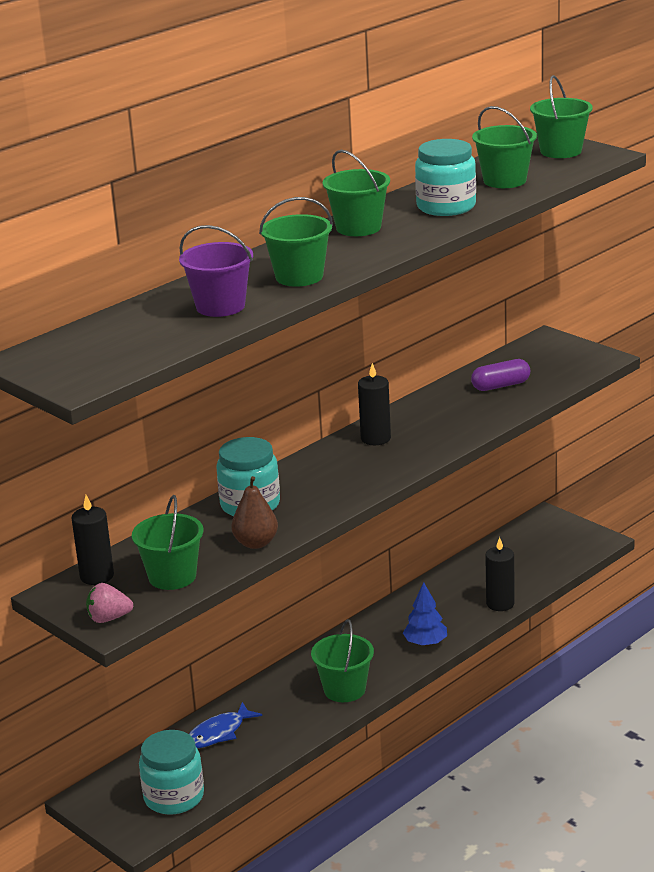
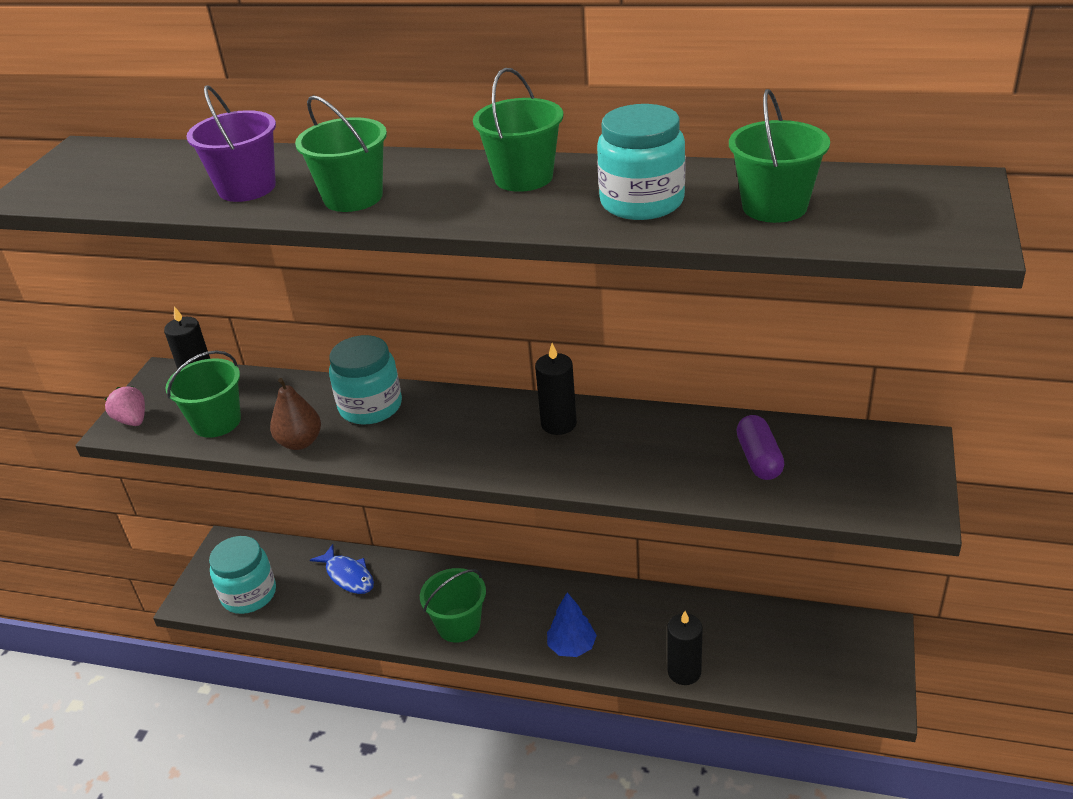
camera: 60 degrees right, 10 degrees up
(219, 733) = (348, 576): blue fish -> blue fish turned 150 degrees counterclockwise
(500, 386) = (759, 459): purple capsule -> purple capsule turned 45 degrees clockwise
(561, 151) = (934, 206): green bucket -> none

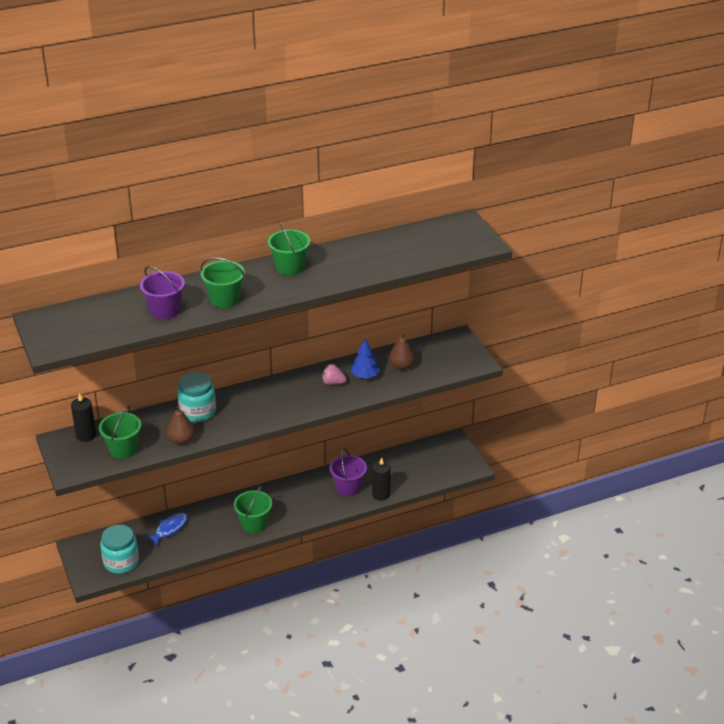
camera: 40 degrees left, 0 degrees up
(132, 420) = (73, 466): pink strawberry -> pink strawberry (333, 383)
(348, 576) = (169, 529): blue fish -> blue fish turned 60 degrees counterclockwise
(558, 424) = (300, 384): black candle -> none
(572, 646) = (319, 507): blue tree -> blue tree (365, 376)
(642, 202) = (353, 264): turquoise jar -> none
(642, 633) = (348, 487): none -> purple bucket
(759, 459) = (401, 366): purple capsule -> brown pear
(774, 207) = (406, 250): green bucket -> none

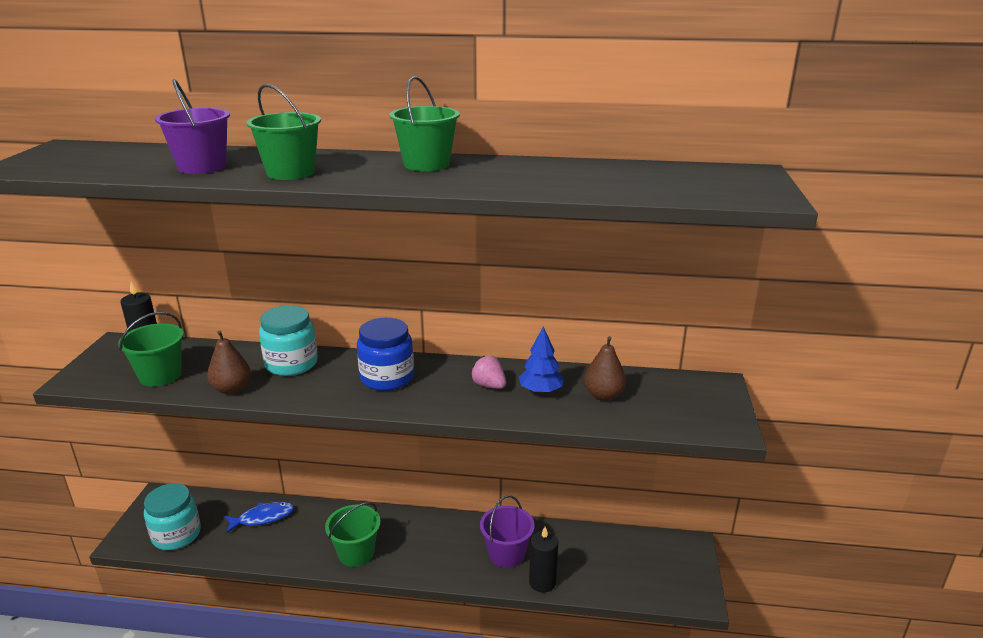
camera: 30 degrees right, 10 degrees down
(268, 399) = (387, 378): none -> blue jar

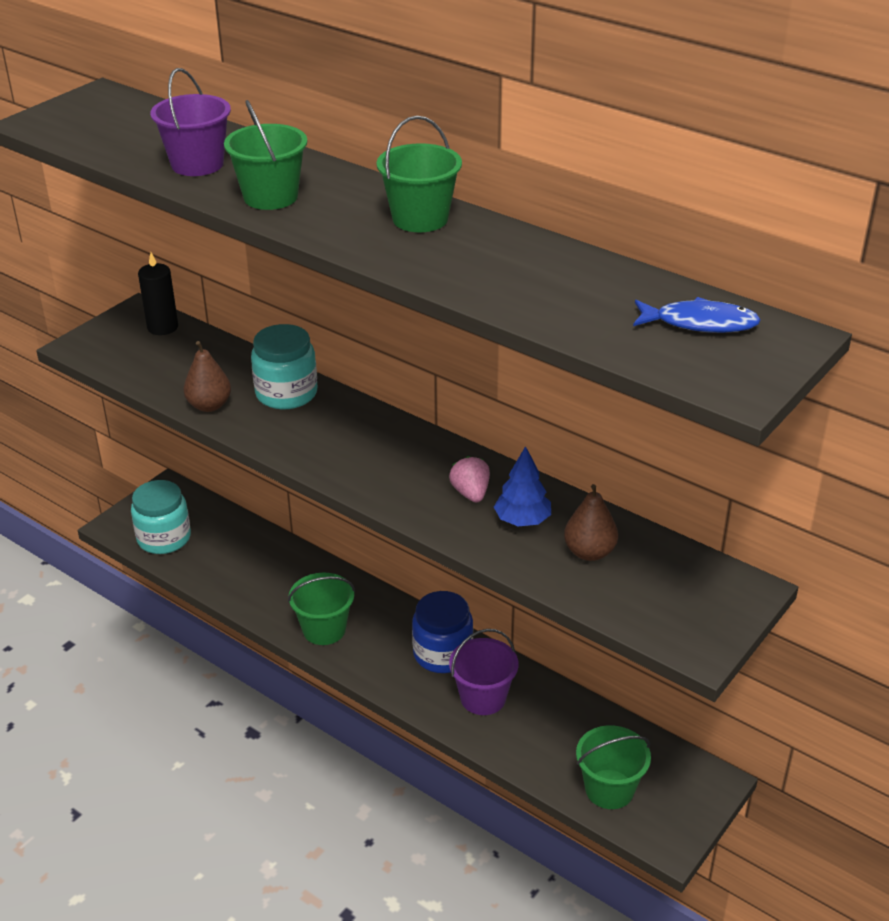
camera: 30 degrees right, 10 degrees up
(160, 375) = (155, 366): green bucket -> green bucket (609, 789)
(263, 518) = (255, 552): blue fish -> blue fish (700, 323)
(387, 378) = (370, 445): blue jar -> blue jar (442, 654)
(542, 582) = (499, 745): black candle -> none

